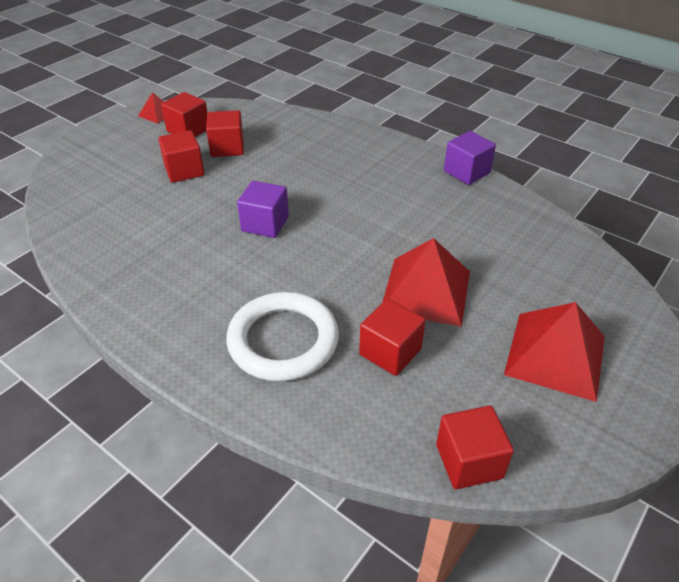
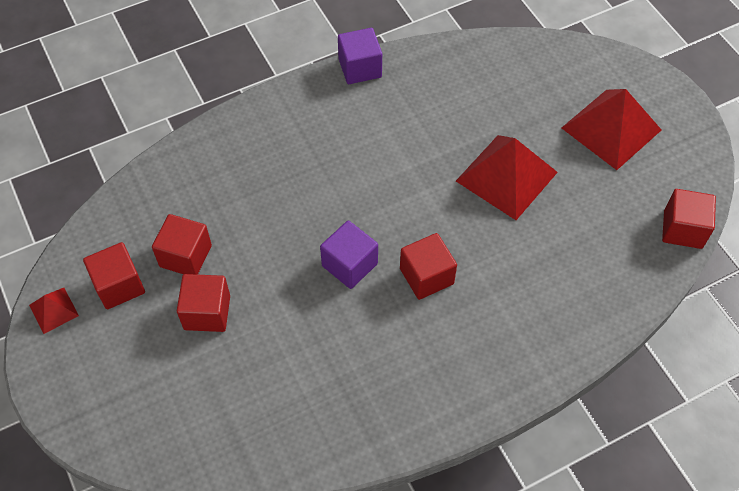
camera: 65 degrees left, 15 degrees up
(283, 340) = (518, 304): white ring -> none
(390, 352) = (564, 232): red cube -> red cube (426, 276)

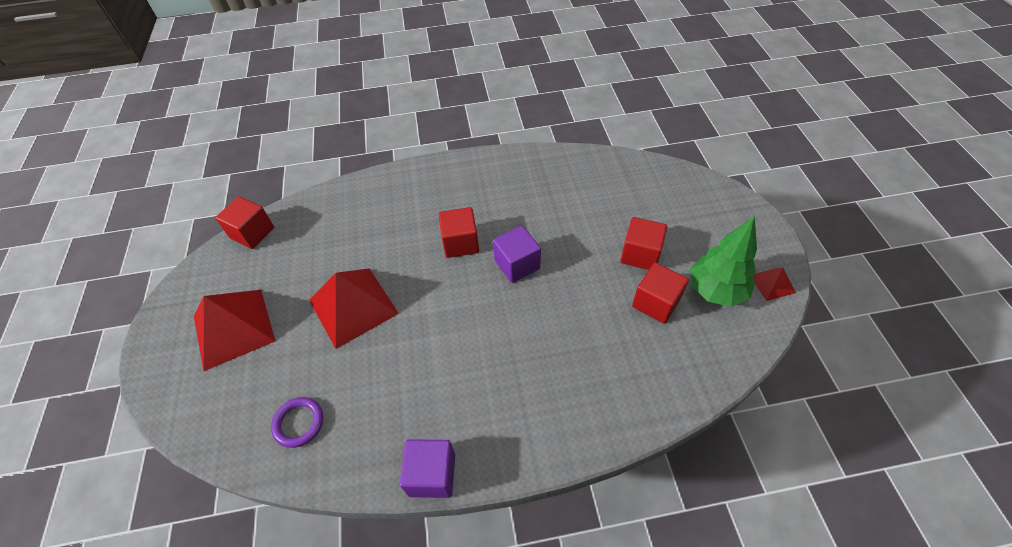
camera: 160 degrees left, 5 degrees down
(119, 285) = (715, 291): red cube -> green tree
(490, 74) = (299, 423): none -> purple ring

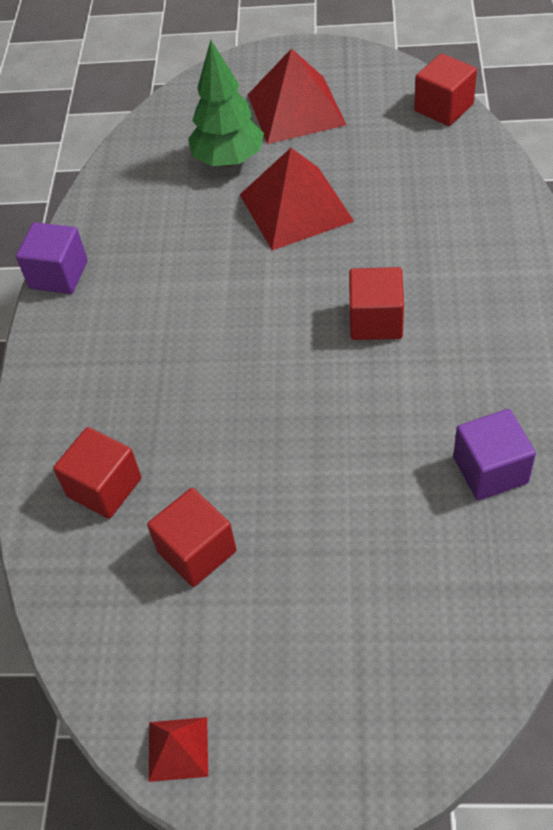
camera: 105 degrees right, 0 degrees up
(299, 423) = (158, 170): purple ring -> none
(517, 264) = (318, 384): purple cube -> purple cube (490, 470)
(640, 254) = (294, 556): red cube -> red cube (104, 487)
(715, 291) = (191, 647): green tree -> green tree (228, 160)

